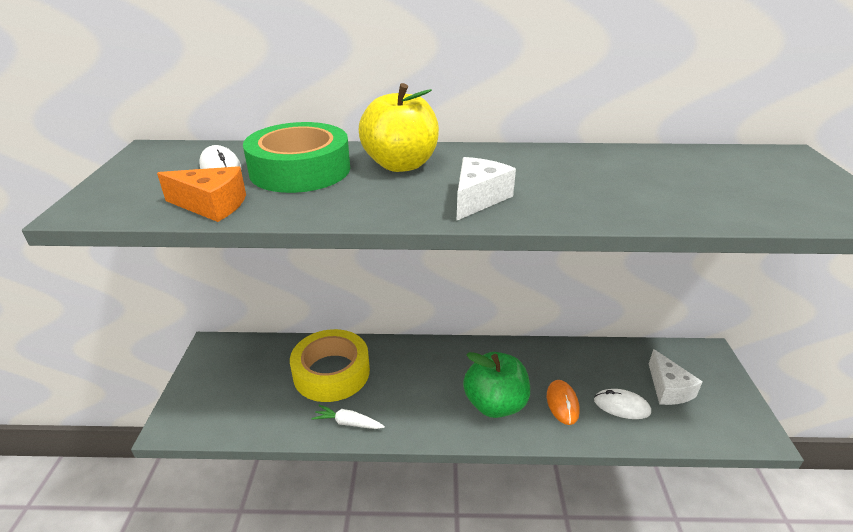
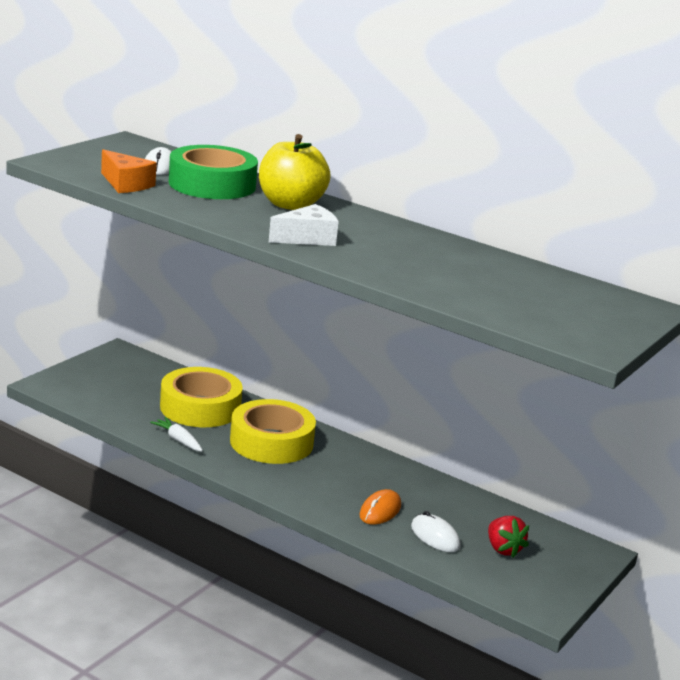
camera: 30 degrees right, 10 degrees down
(419, 378) = (271, 442): none -> yellow tape
(495, 404) = (317, 484): green apple -> none
(668, 388) = (503, 549): white cheese -> red strawberry

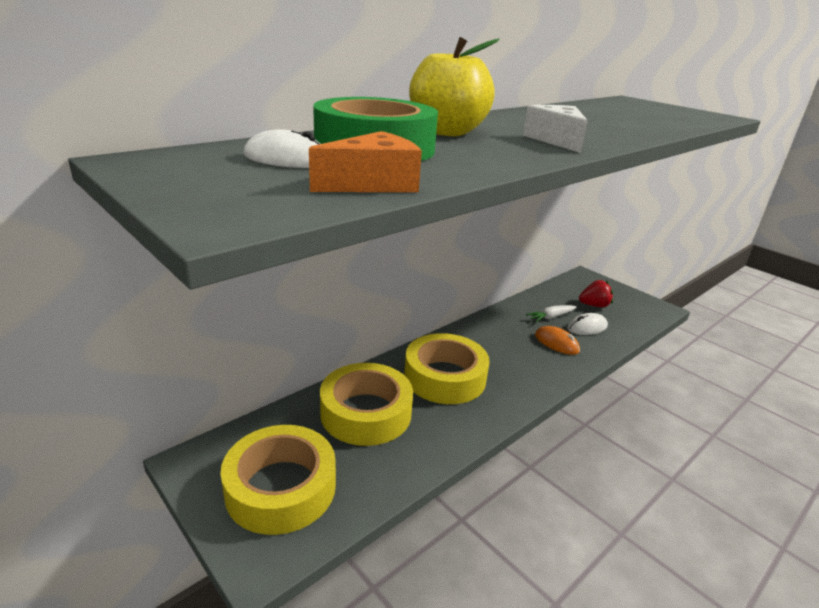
camera: 75 degrees left, 5 degrees up
(106, 383) = (281, 488): none -> yellow tape
(178, 440) = (439, 441): white carrot -> white carrot (551, 317)

